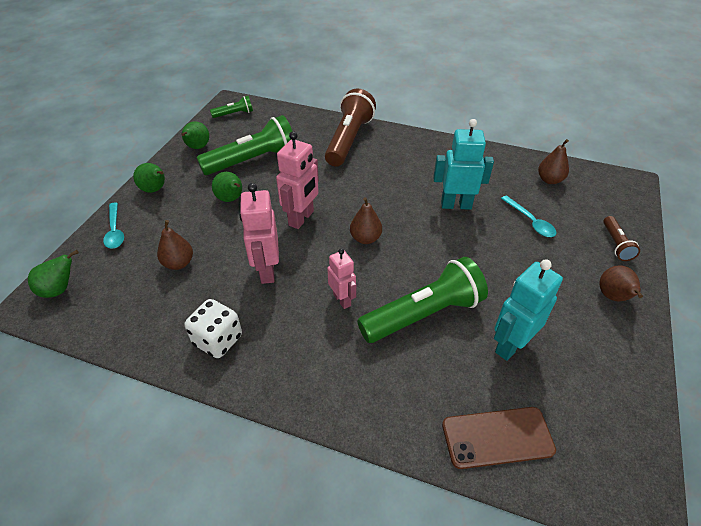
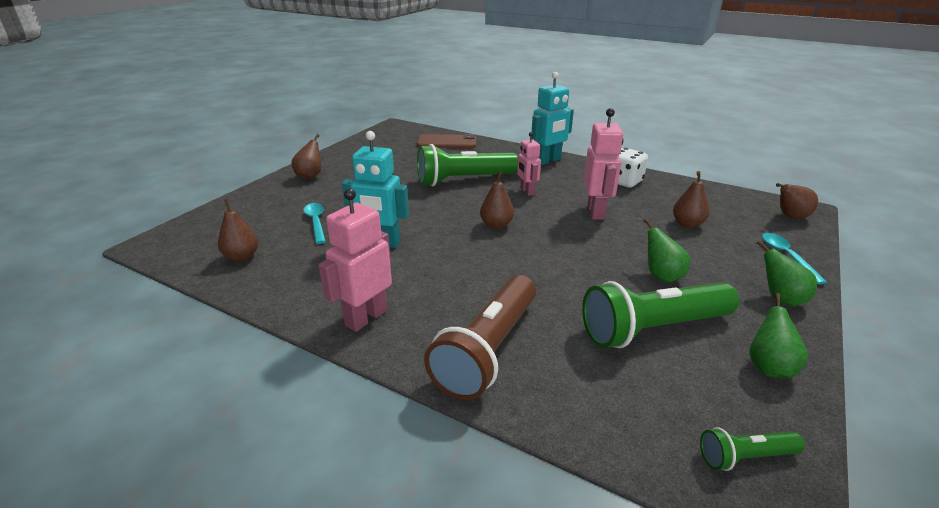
camera: 170 degrees left, 15 degrees down
(59, 289) = (790, 217): green pear -> brown pear
(301, 218) = (565, 247): pink robot -> pink robot (366, 317)
(510, 345) = (411, 165): turquoise robot -> turquoise robot (548, 161)
(616, 244) = (259, 201): brown flashlight -> none

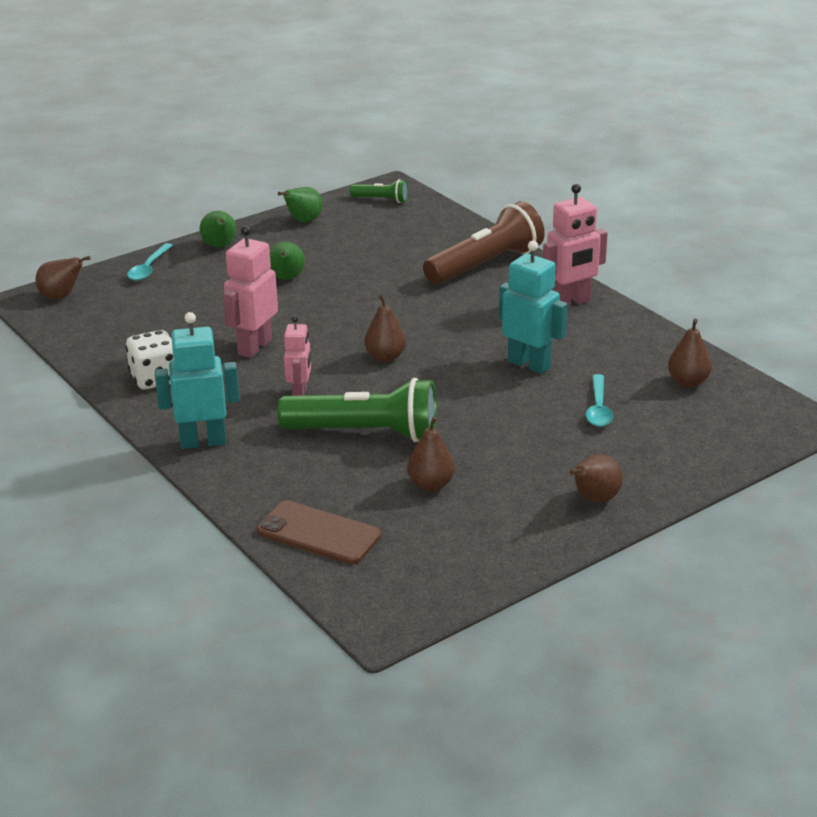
camera: 155 degrees left, 0 degrees up
(653, 329) = (349, 251): green flashlight -> none
(687, 224) = (180, 313): brown pear -> brown pear (431, 485)

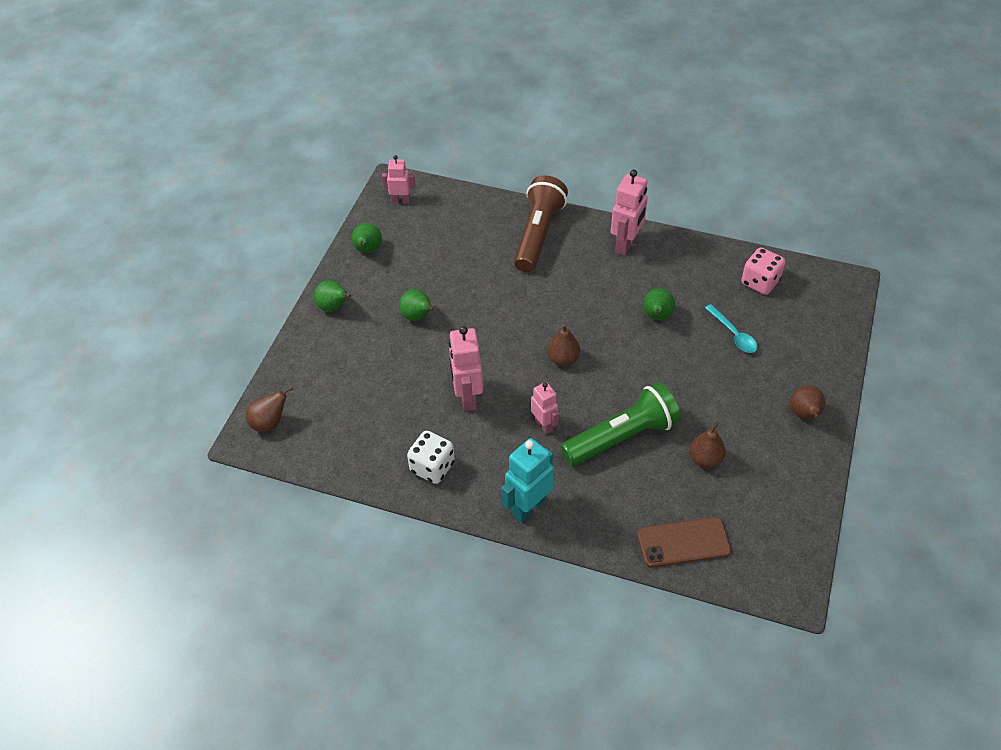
camera: 35 degrees left, 20 degrees up
(149, 268) = (305, 358): turquoise spoon -> none
(381, 200) = (401, 201): green flashlight -> pink robot
(529, 364) = (657, 317): turquoise robot -> green pear
(688, 382) = (760, 282): brown pear -> pink dice

